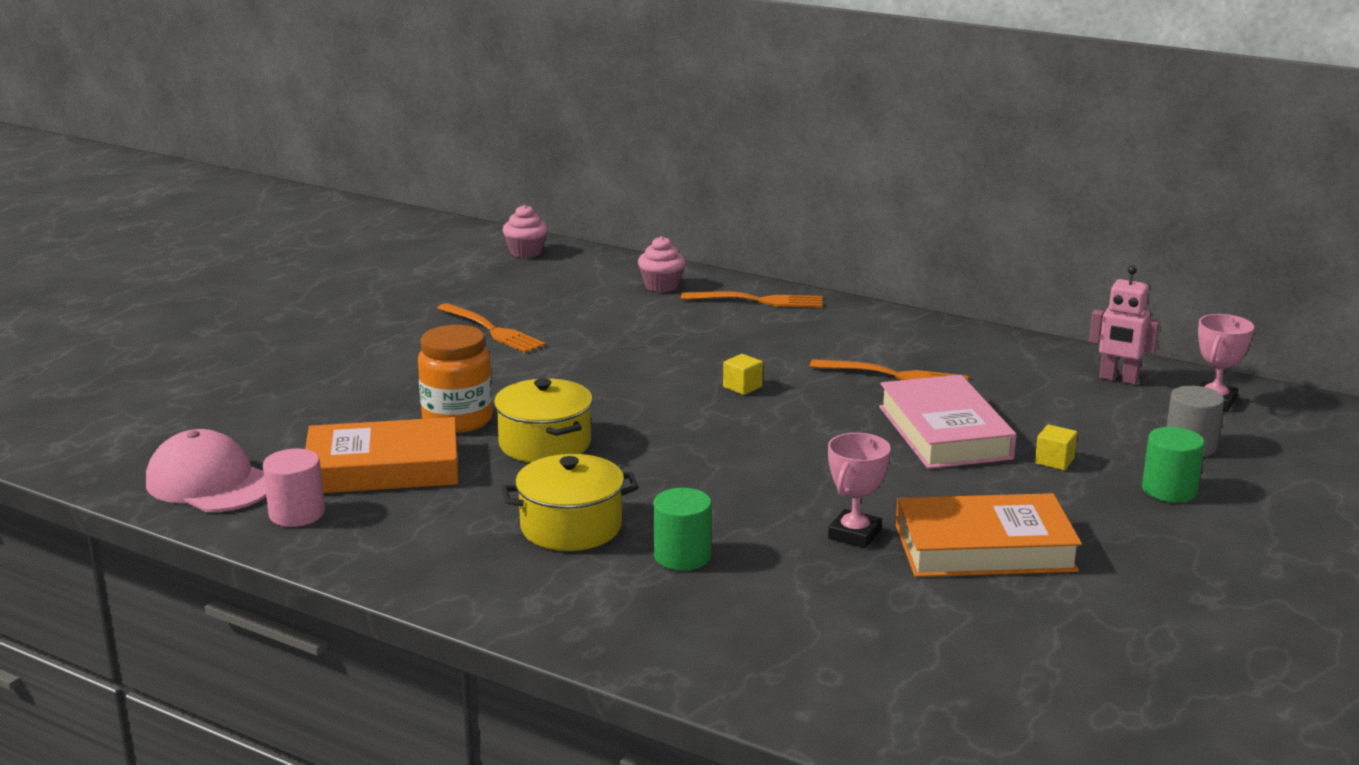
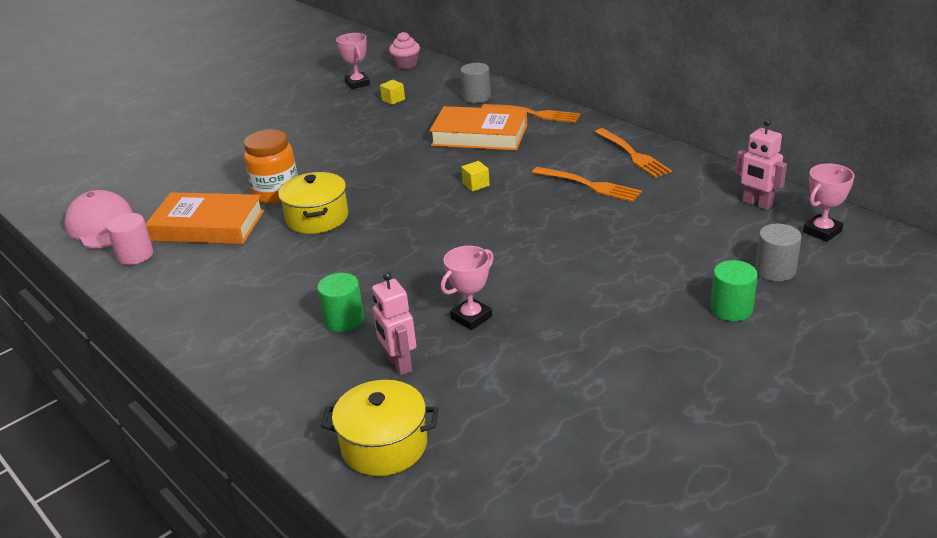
camera: 20 degrees right, 10 degrees up
(471, 279) = (357, 83): none -> pink trophy
(492, 330) = (344, 124): orange fork -> orange fork (633, 154)
(571, 527) = (289, 286): yellow pot -> yellow pot (384, 445)
(661, 286) = (476, 97): pink cupcake -> grey cylinder
(799, 596) = (399, 364): none -> pink robot
(944, 432) = (593, 237): pink book -> none
(984, 548) = (556, 342): orange book -> orange book (479, 135)
(1054, 461) = (659, 272): yellow cube -> yellow cube (393, 100)

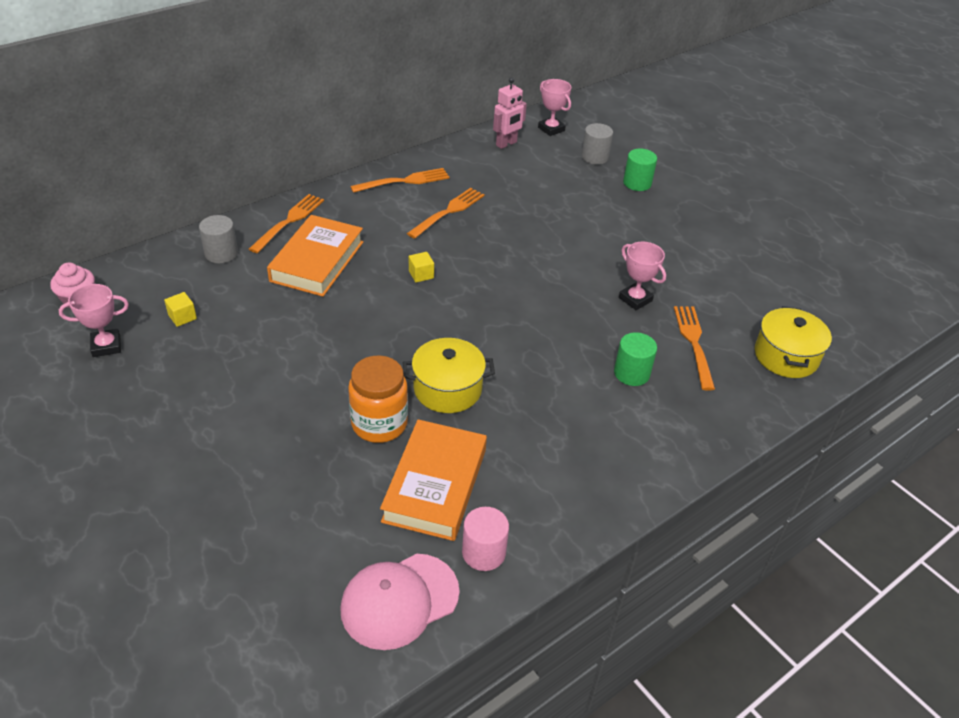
camera: 90 degrees left, 10 degrees up
(399, 364) = (694, 343): pink robot -> orange fork

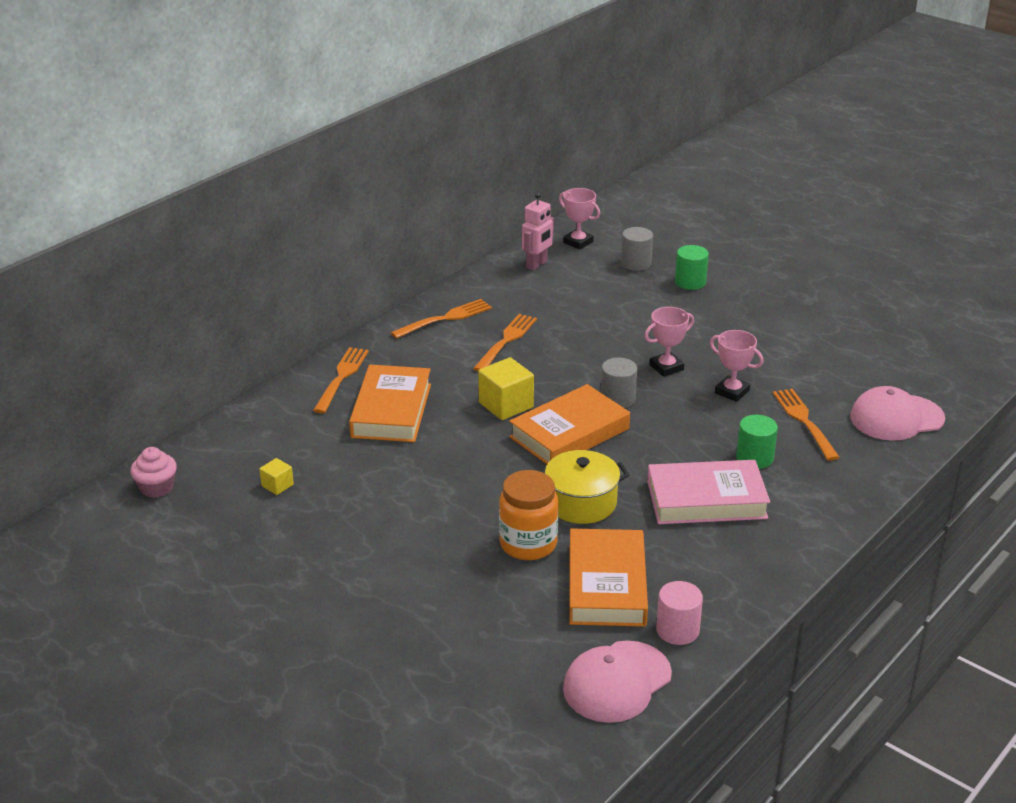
camera: 10 degrees left, 10 degrees down
(106, 346) = (212, 525): pink trophy -> pink trophy (666, 367)
(221, 253) = (285, 420): grey cylinder -> grey cylinder (617, 399)
(421, 274) = (506, 405): yellow cube -> yellow cube, size x1.87
(467, 314) = (569, 433): none -> orange book
(568, 409) = (706, 499): none -> pink book
(786, 356) = (896, 418): yellow pot -> pink cap

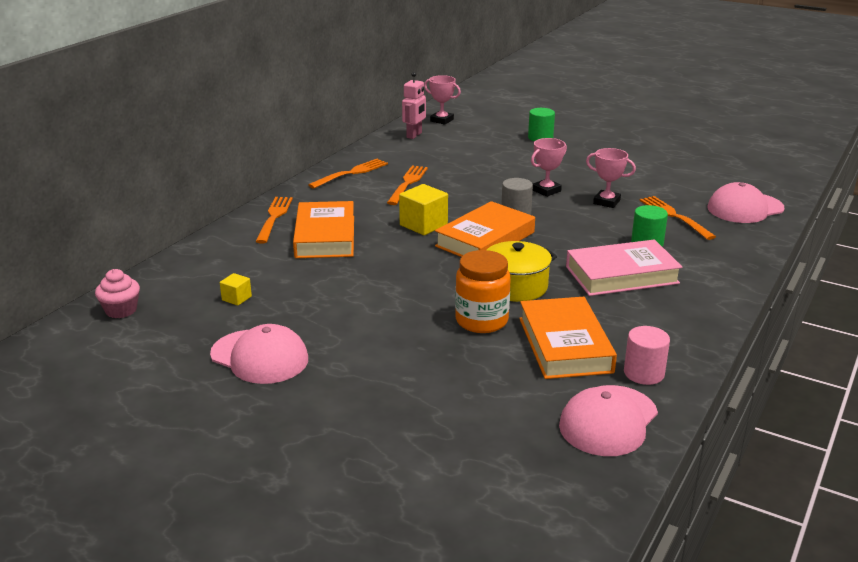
camera: 10 degrees left, 5 degrees down
(285, 562) = (259, 357): none -> pink cap
(636, 263) = (492, 129): grey cylinder -> none

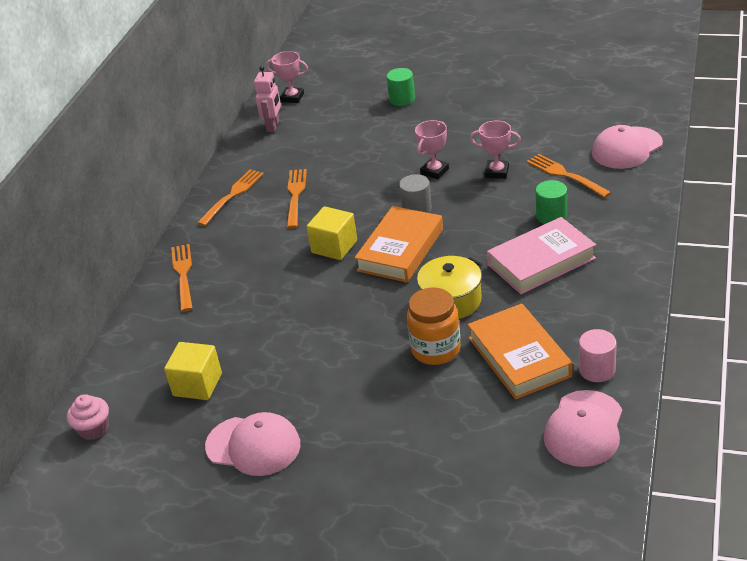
camera: 10 degrees left, 10 degrees up
(236, 298) = (197, 384): yellow cube -> yellow cube, size x1.87
(325, 236) = (245, 286): orange book -> none

